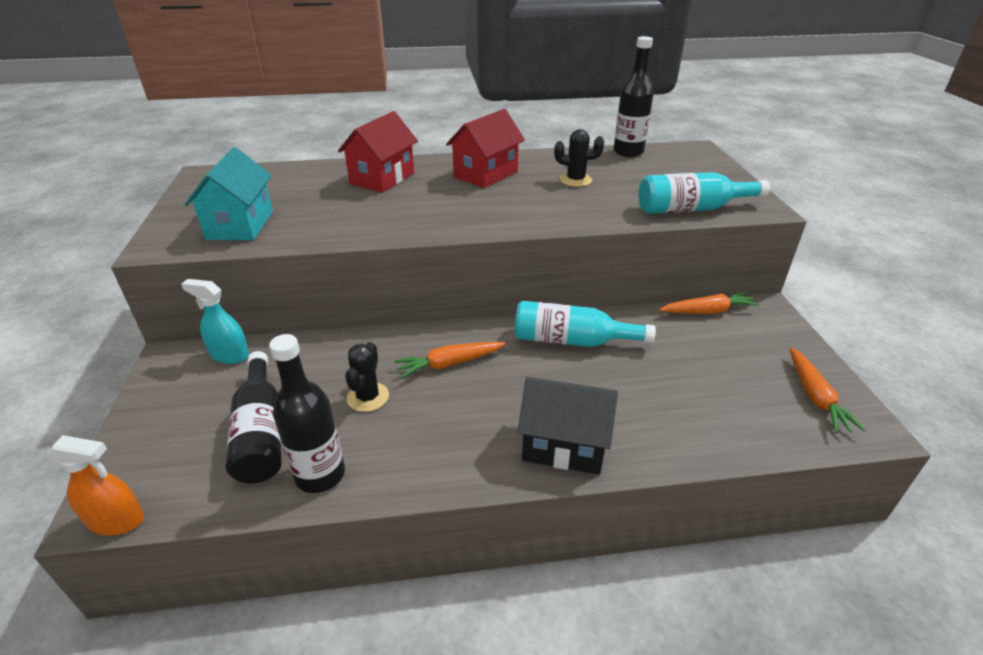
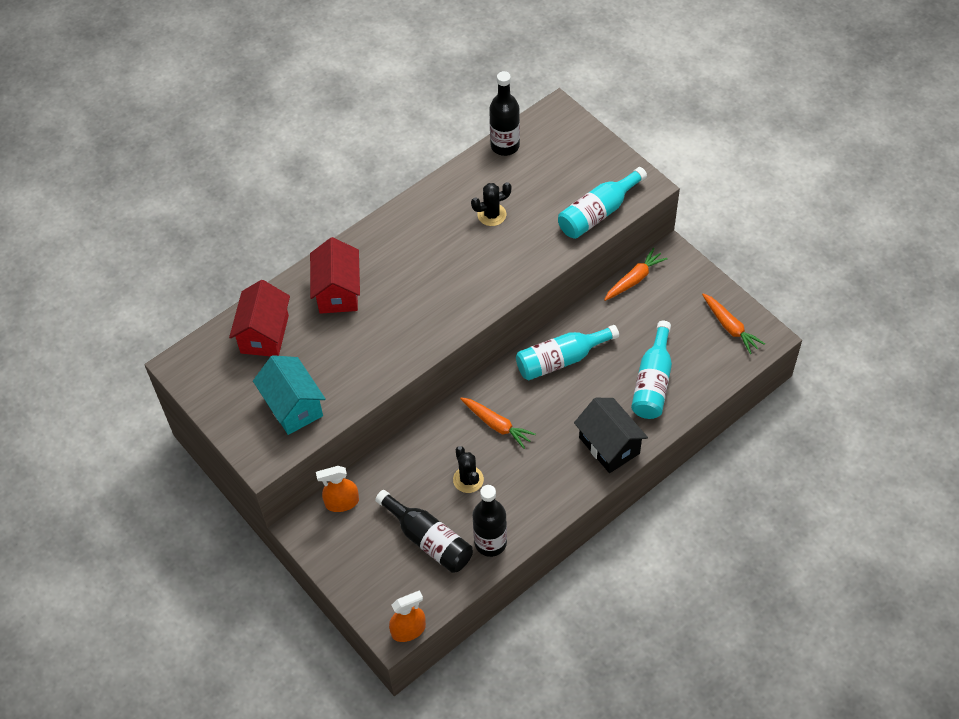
camera: 30 degrees left, 20 degrees up
(229, 355) = (342, 502): turquoise spray bottle -> orange spray bottle
(449, 364) = (496, 425): orange carrot -> orange carrot turned 90 degrees counterclockwise
(485, 174) = (415, 242): red house -> red house (264, 334)
(564, 445) = (609, 445): black house -> black house turned 75 degrees clockwise
(671, 406) = (653, 382): none -> turquoise bottle

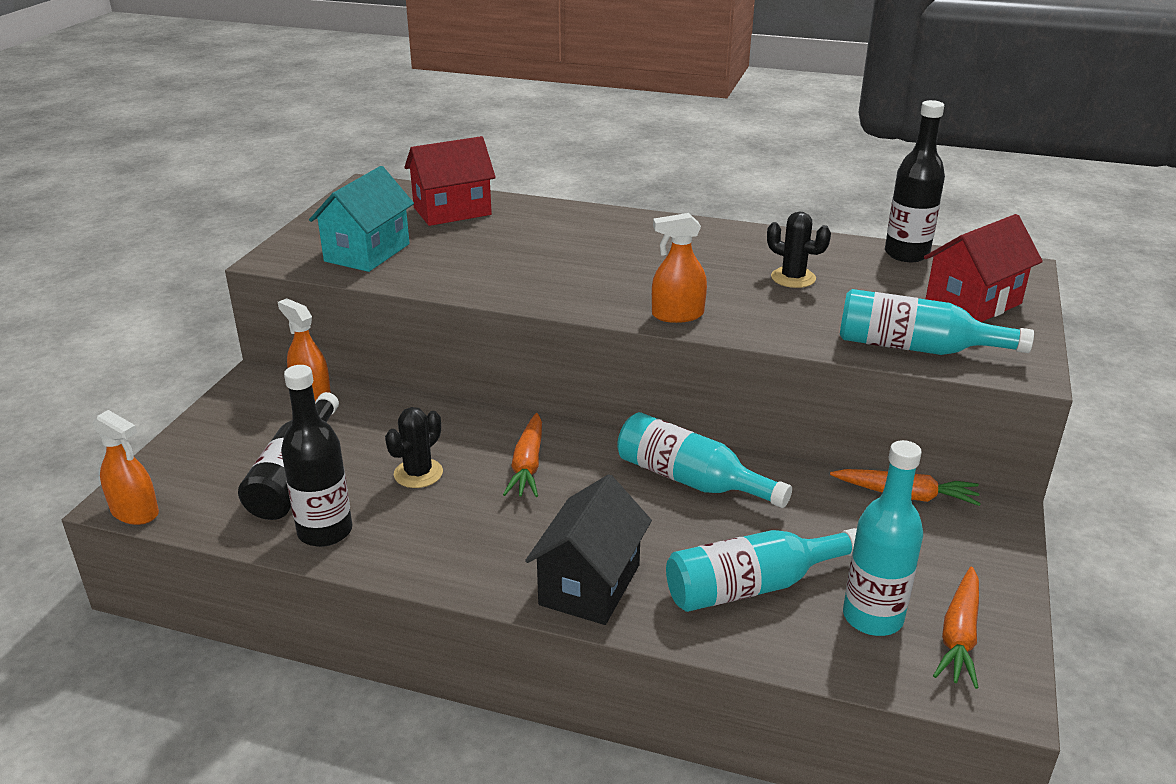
camera: 55 degrees right, 25 degrees down
(338, 292) = (555, 229): red house -> red house (973, 303)
(492, 291) = (677, 315): none -> orange spray bottle
(700, 350) = (872, 617): none -> turquoise bottle

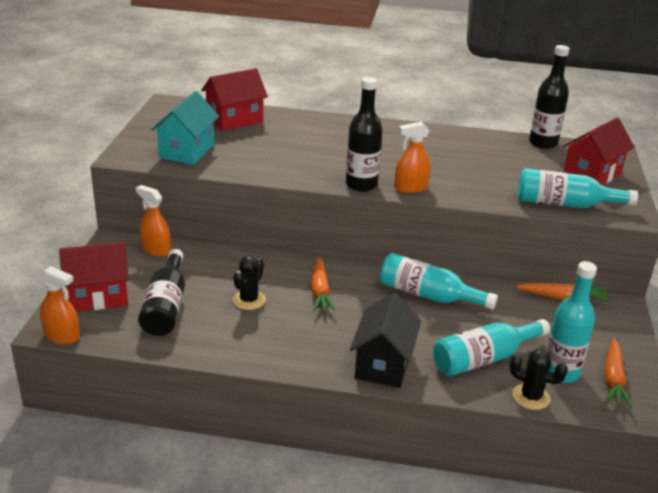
camera: 10 degrees left, 0 degrees up
(207, 457) = (98, 296): none -> red house
(325, 531) = (199, 341): black bottle -> black bottle (361, 185)
(793, 278) = (476, 161): black cactus -> black cactus (531, 397)

